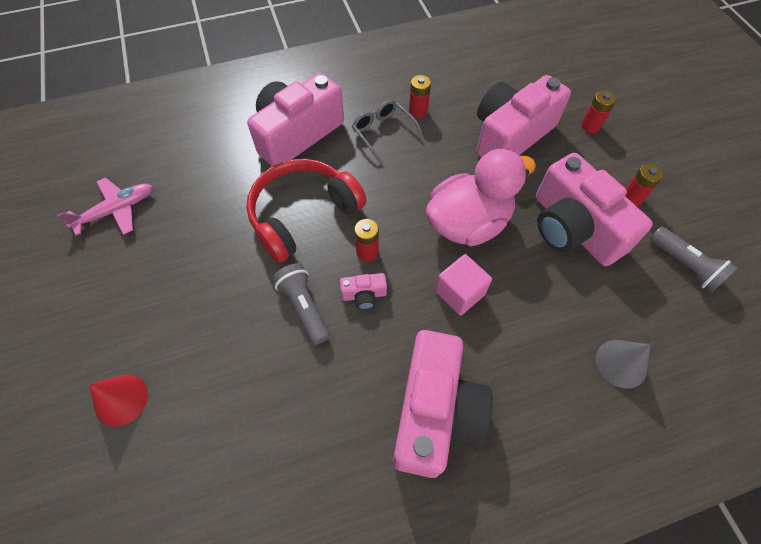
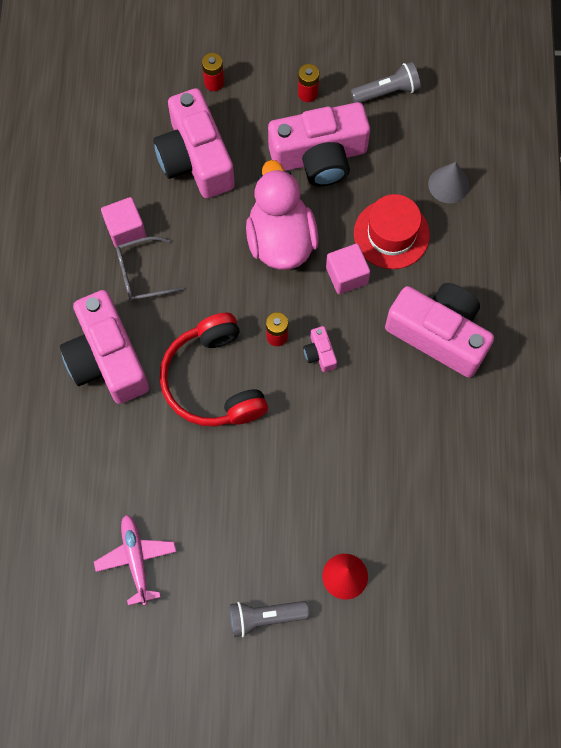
camera: 70 degrees left, 10 degrees up
(304, 307) = (313, 406): grey flashlight -> grey flashlight (264, 617)
(364, 295) = (320, 353): pink camera -> pink camera turned 150 degrees clockwise
(418, 110) = (125, 230): red battery -> pink cube
(528, 321) = (391, 234): none -> red hat

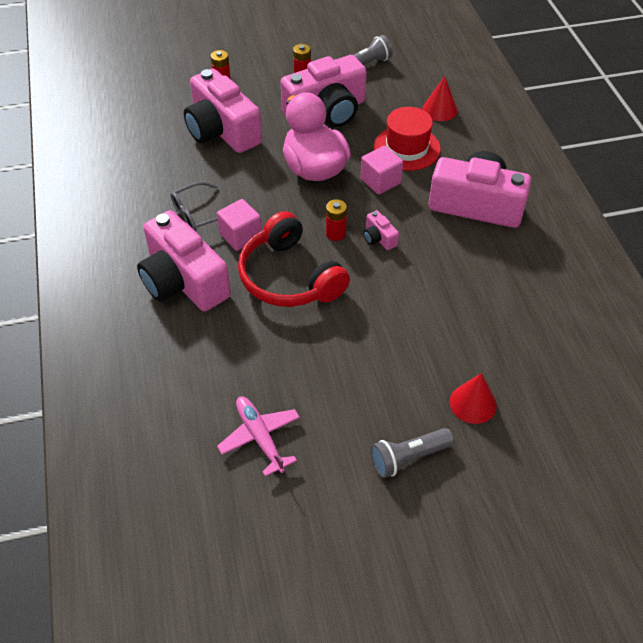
camera: 15 degrees left, 20 degrees down
(125, 230) = (174, 187): pink cube -> pink cube (240, 236)
(448, 184) = (439, 110): grey cone -> red cone

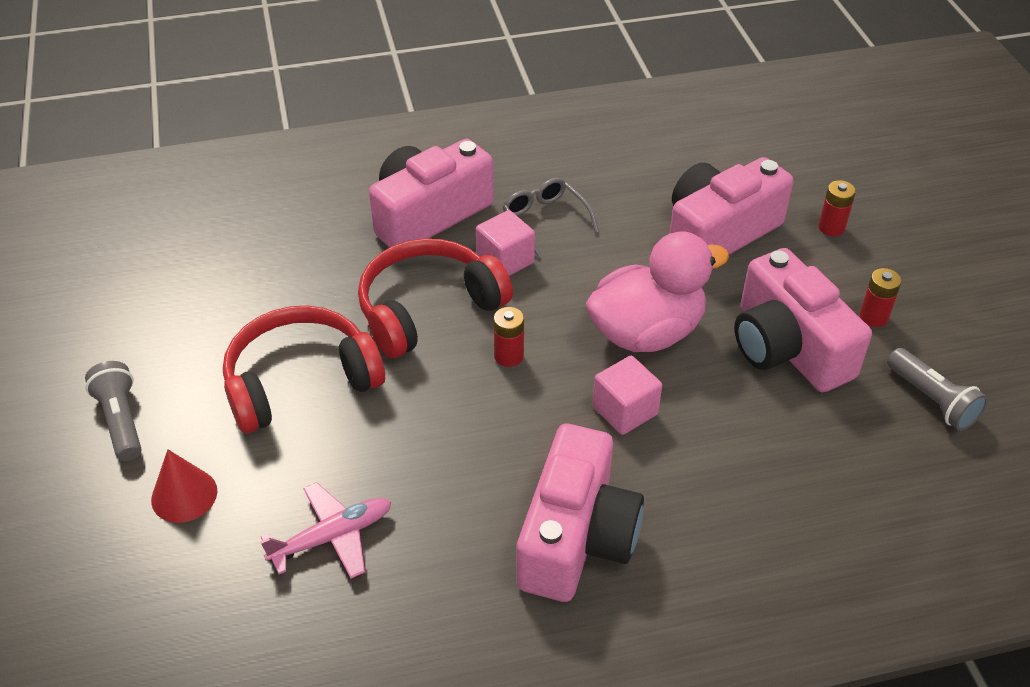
camera: 90 degrees right, 5 degrees down
(260, 437) = (186, 289): pink plane -> pink plane (332, 537)
(363, 346) = (300, 382): none -> red headphones
(379, 238) = (499, 404): pink camera -> none
(407, 148) = (711, 448): red hat -> none
(439, 110) = (826, 502): red cone -> none

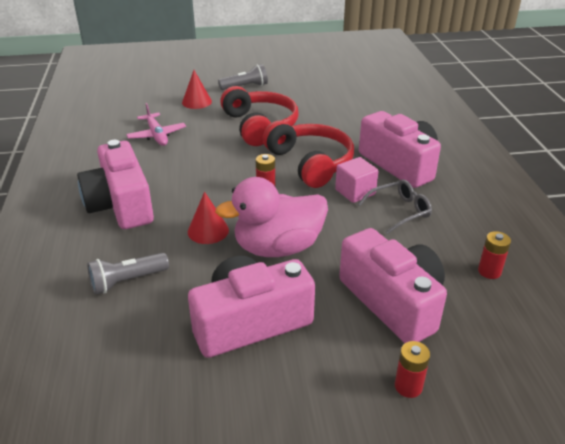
camera: 95 degrees right, 10 degrees down
(576, 537) = (121, 204): pink camera -> pink camera turned 45 degrees clockwise
(625, 410) = (208, 231): pink cube -> red cone
(646, 332) = (278, 247): pink duck -> pink duck turned 90 degrees clockwise
(873, 317) = (278, 391): red battery -> red battery (489, 271)
(932, 400) = (166, 410): grey flashlight -> grey flashlight (127, 281)

